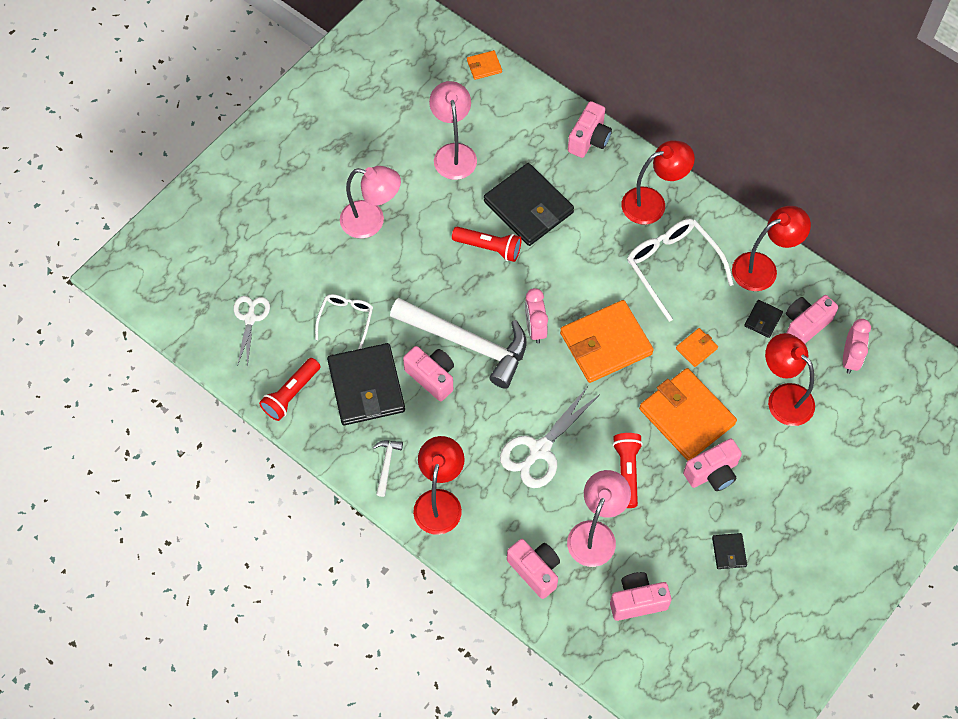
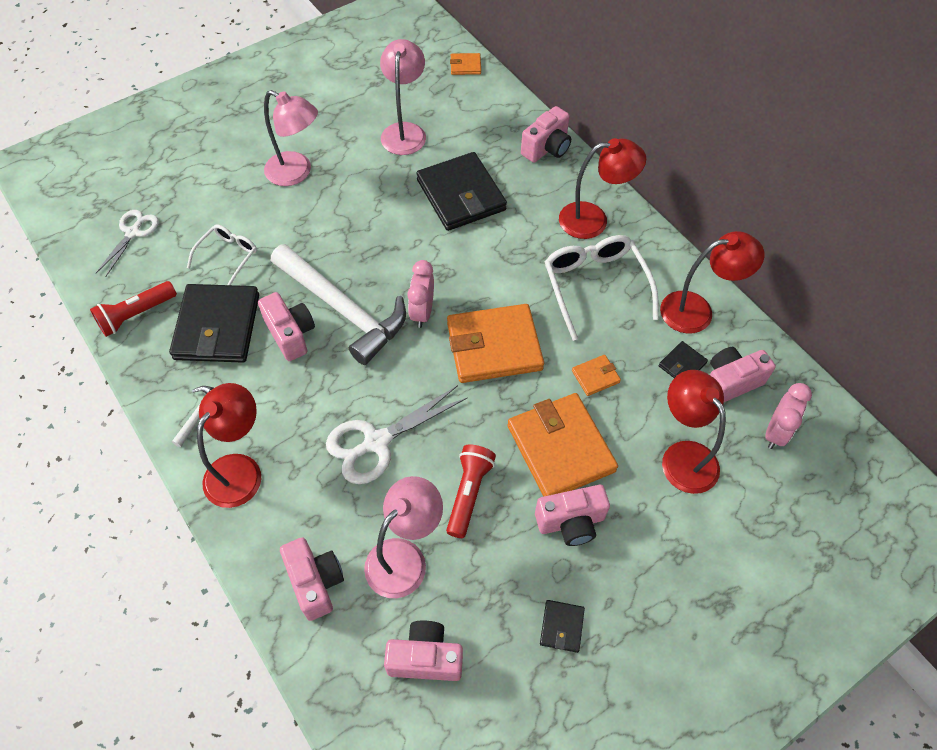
camera: 15 degrees right, 5 degrees down
(488, 248) = (404, 223): red flashlight -> none

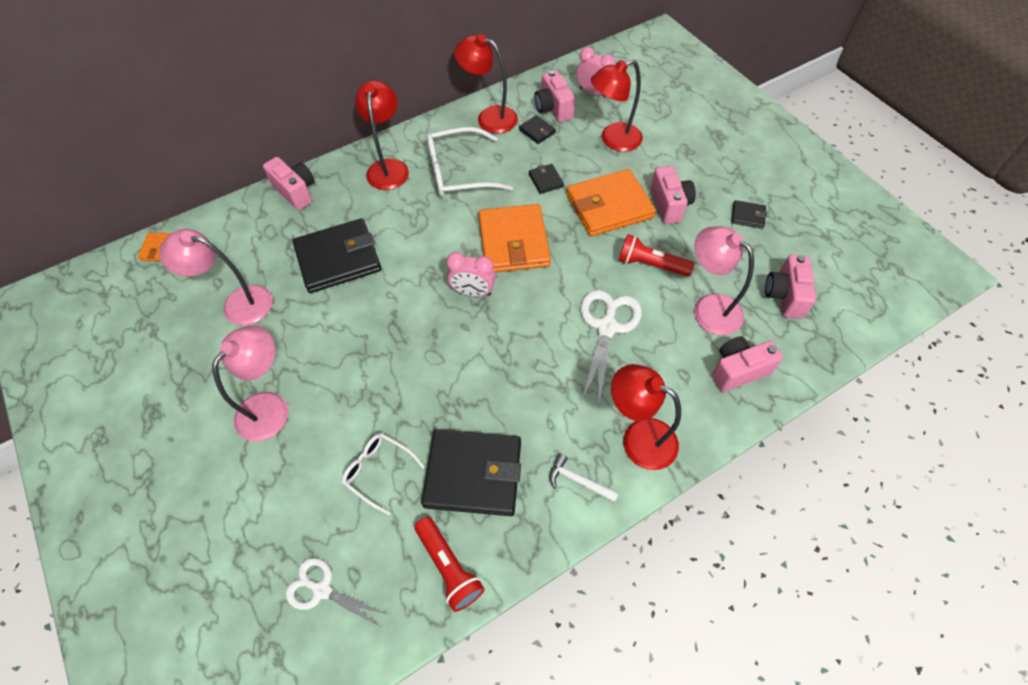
camera: 85 degrees left, 0 degrees up
(291, 334) = (489, 401): pink camera -> none
(343, 309) = (463, 356): white hammer -> none
(377, 442) = (607, 327): white scissors -> white scissors turned 135 degrees counterclockwise
(595, 376) = (546, 180): orange wallet -> black wallet
(697, 310) = (489, 117): red lamp -> red lamp turned 60 degrees counterclockwise

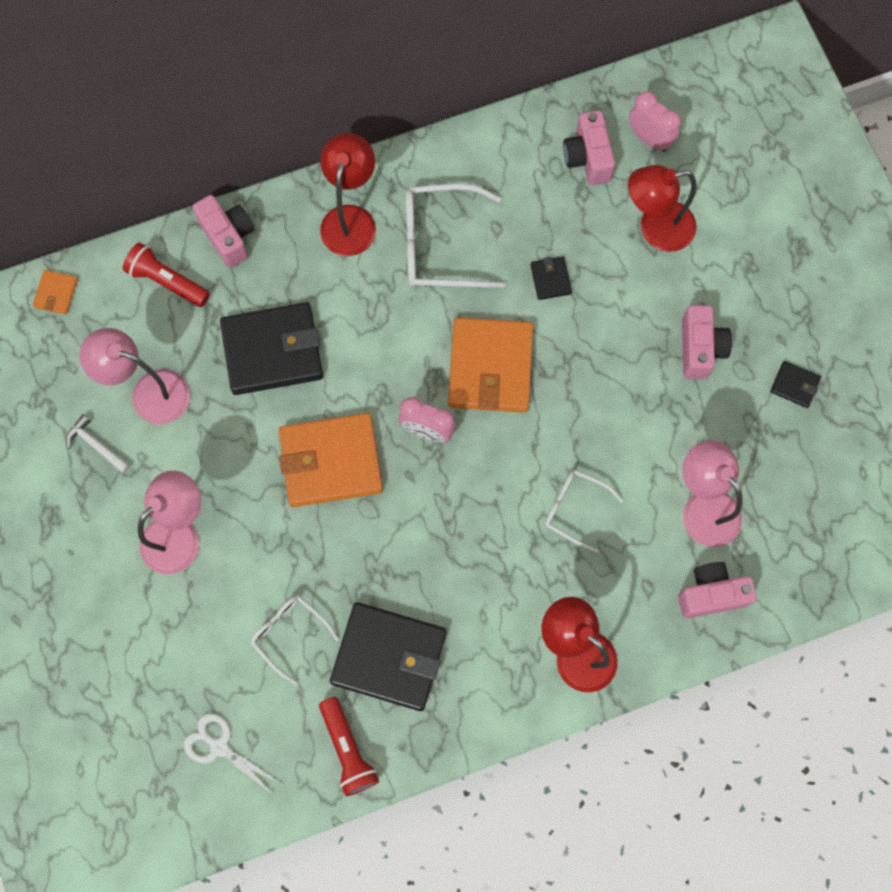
camera: 10 degrees right, 15 degrees up
(489, 117) = (497, 157): red lamp -> none
(537, 131) = (557, 194): black wallet -> none
(578, 481) = (499, 687): white hammer -> white hammer (96, 445)
(607, 327) = (575, 509): white scissors -> white glasses
(609, 206) = (622, 336): orange wallet -> orange wallet (331, 461)
(651, 264) = (651, 433): red flashlight -> red flashlight (167, 281)
(784, 295) = (800, 508): pink camera -> none

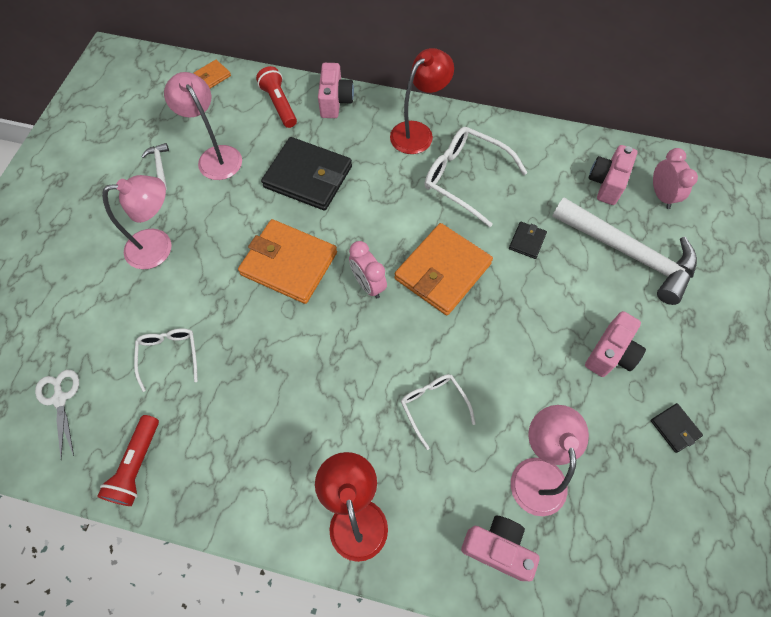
camera: 35 degrees right, 10 degrees down
(389, 657) = (219, 419): black wallet -> none
(655, 229) = (628, 253): red lamp -> white hammer

